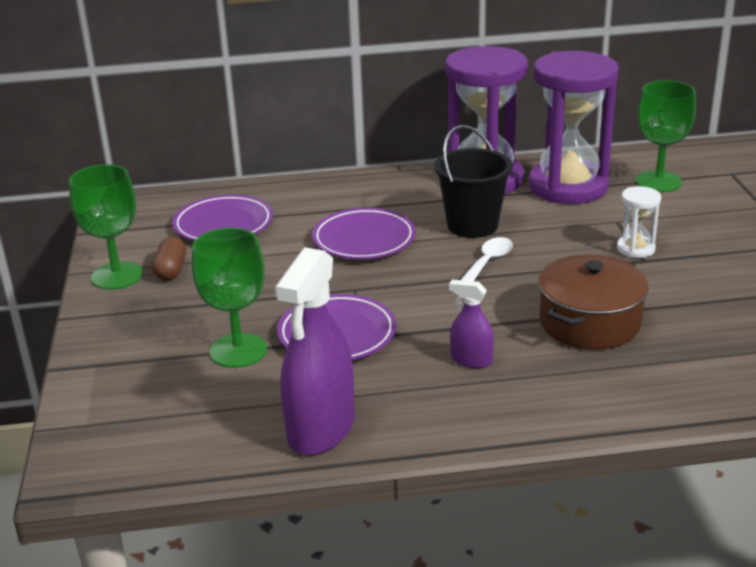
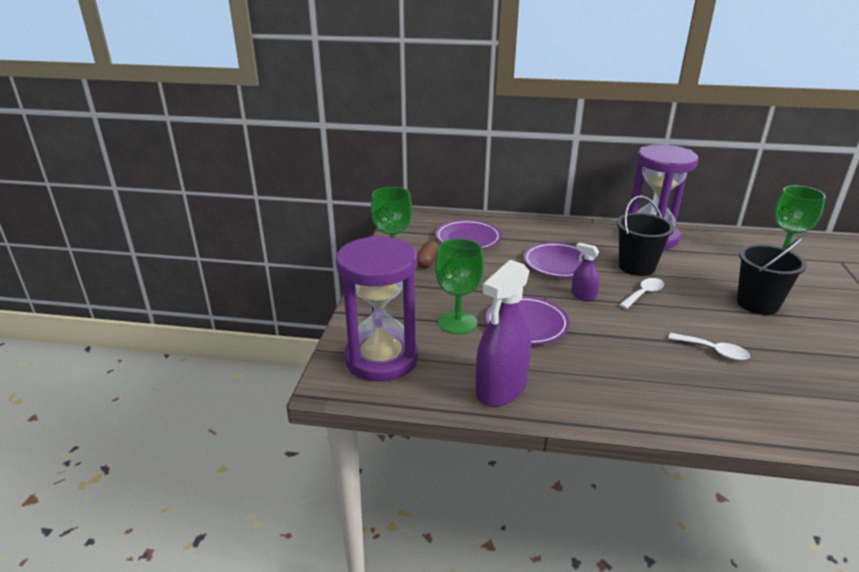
camera: 15 degrees right, 0 degrees up
(471, 360) = (618, 361): purple spray bottle -> purple spray bottle (583, 295)
(568, 187) = (711, 251): purple hourglass -> purple hourglass (381, 358)
(589, 323) = (713, 351): brown pot -> white spoon
(635, 249) = (757, 303): white hourglass -> black bucket

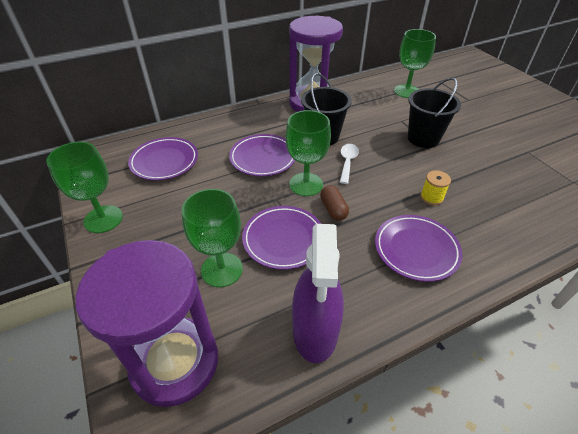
camera: 35 degrees left, 15 degrees up
(427, 262) = (142, 206): brown capsule -> brown capsule (333, 209)
(583, 295) = (306, 184): purple spray bottle -> green goblet
(652, 380) = (416, 250): none -> purple plate
(713, 351) = (431, 197): white spoon -> yellow spool

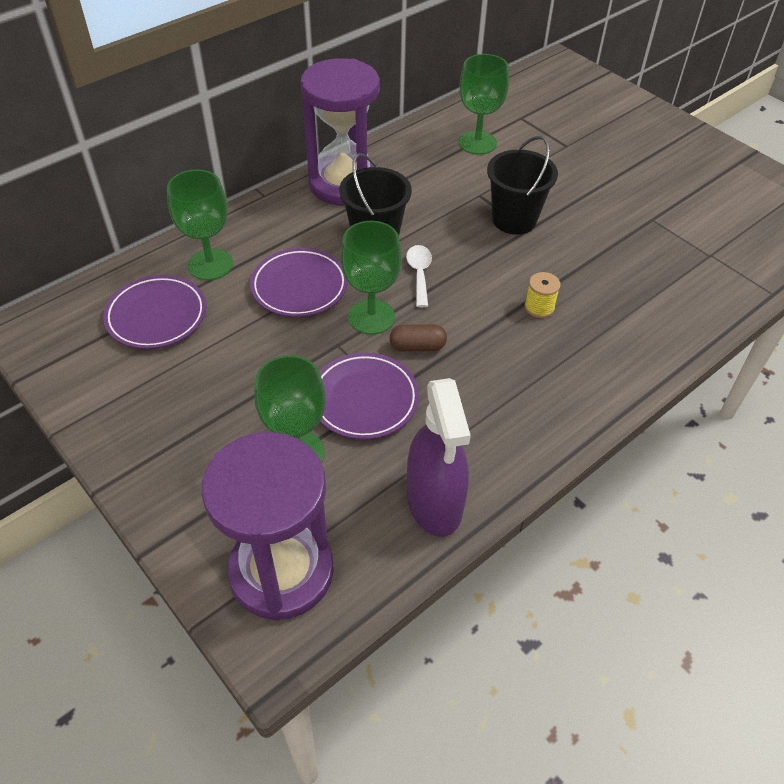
camera: 15 degrees left, 5 degrees up
(103, 219) = (106, 417): green goblet -> green goblet (210, 264)
(333, 209) = (417, 346): brown capsule -> brown capsule turned 60 degrees counterclockwise
(416, 250) = (532, 382): purple plate -> none

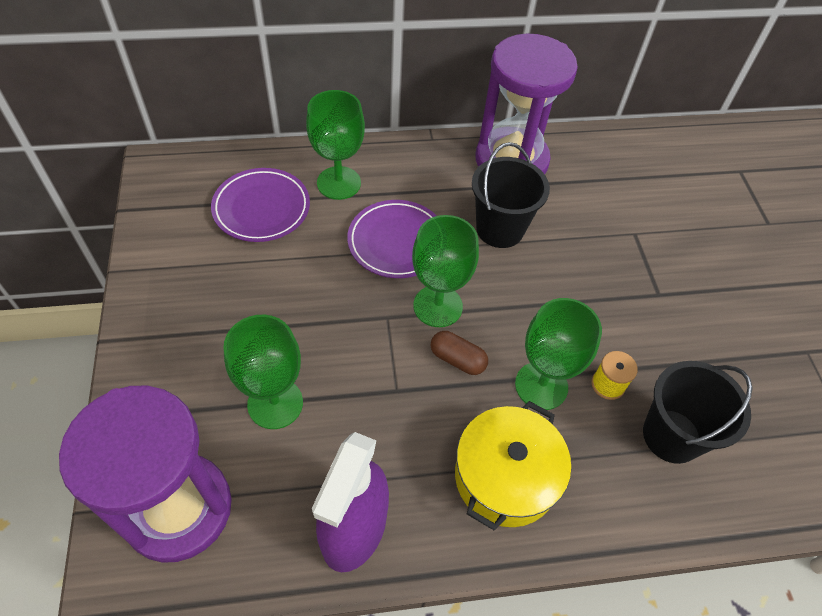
camera: 30 degrees right, 5 degrees up
(364, 399) = (370, 385): purple plate -> none
(419, 274) = (514, 286): white spoon -> none
(477, 143) = (673, 177): green goblet -> green goblet (541, 385)
(514, 219) = (651, 277): black bucket -> black bucket (671, 436)
(516, 406) = (505, 476): none -> yellow pot

